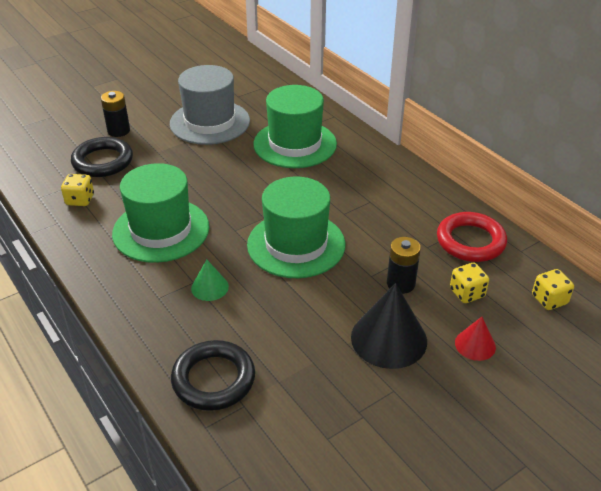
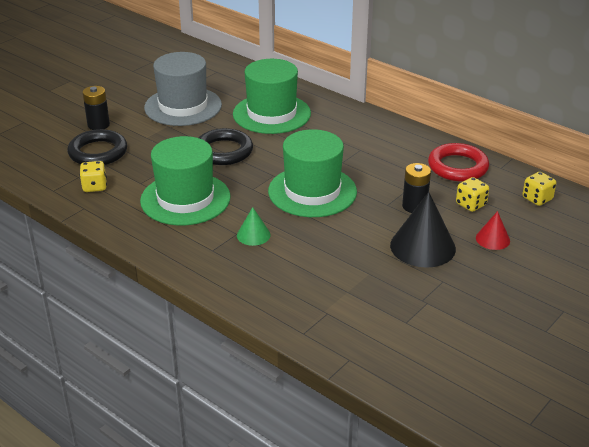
camera: 15 degrees left, 5 degrees down
(213, 379) = (292, 299): black ring -> black ring (223, 151)

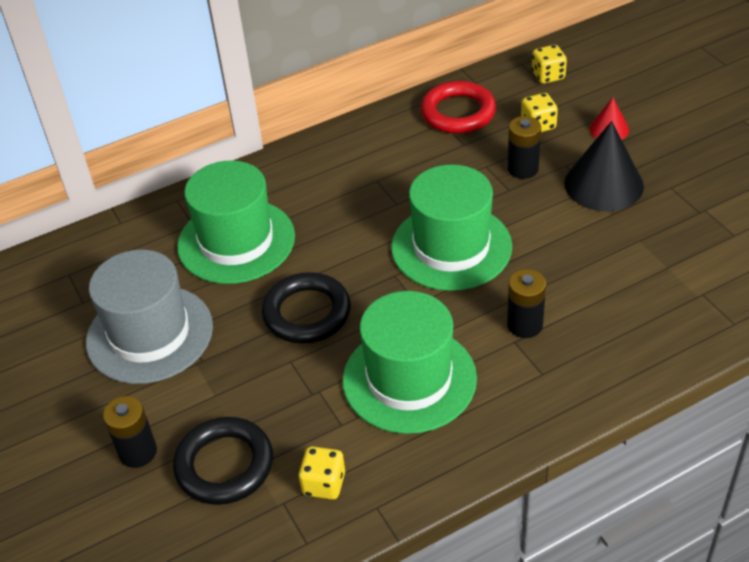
camera: 65 degrees left, 10 degrees up
(253, 235) = (525, 325): green cone -> black battery

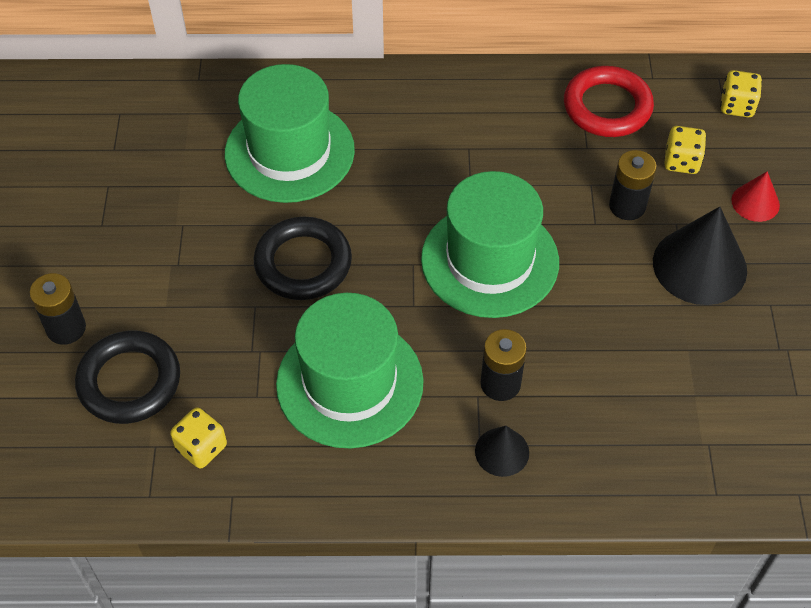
camera: 25 degrees right, 10 degrees up
(150, 334) = (150, 213): grey hat -> none
(562, 370) = (502, 451): none -> black cone

